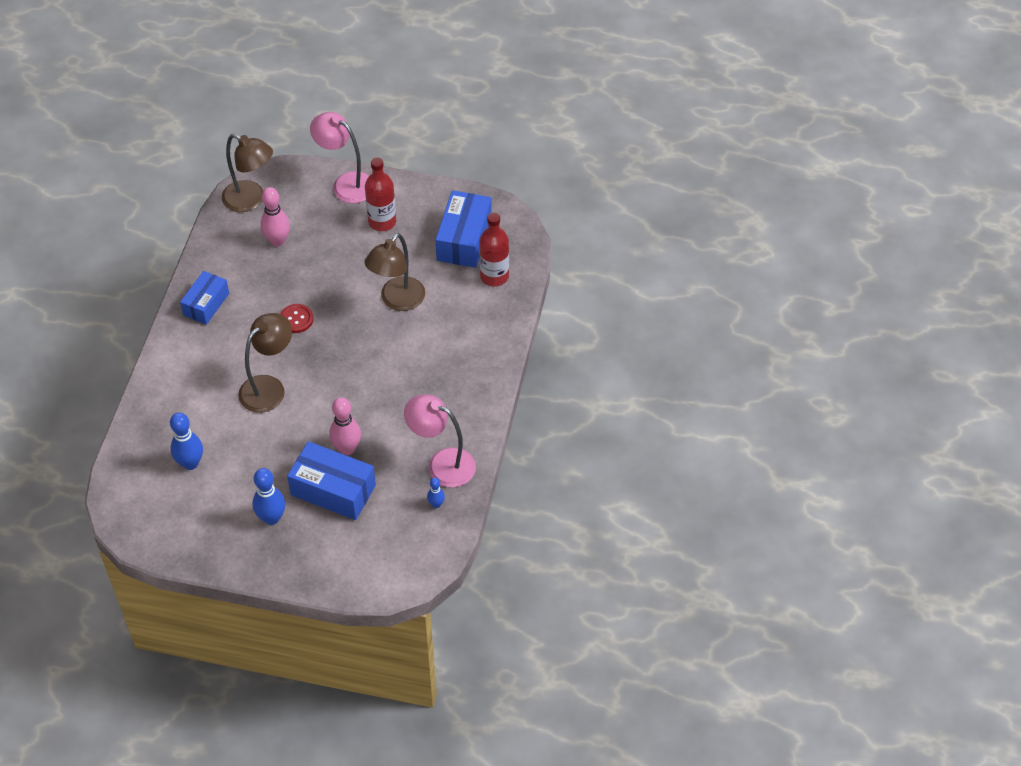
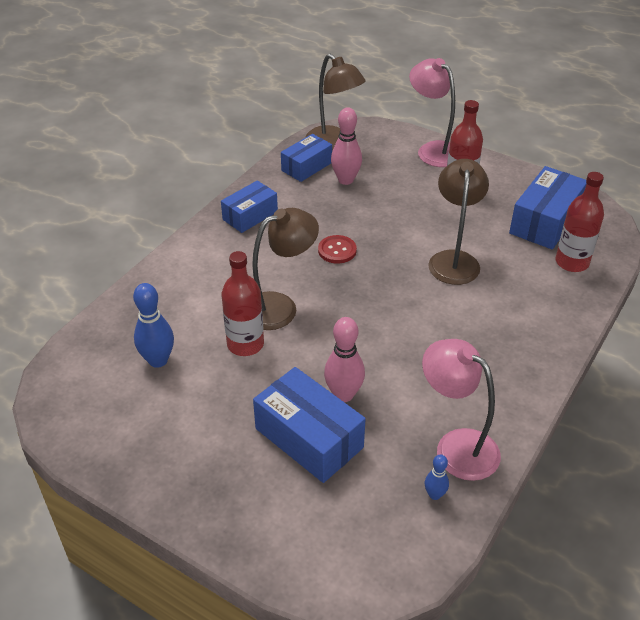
camera: 20 degrees right, 10 degrees down
(236, 235) = (306, 166): none -> blue box
(254, 429) = (245, 344): none -> red bottle
(271, 518) = (221, 449): blue bowling pin -> none
(397, 301) = (454, 260): brown lamp -> brown lamp turned 135 degrees clockwise

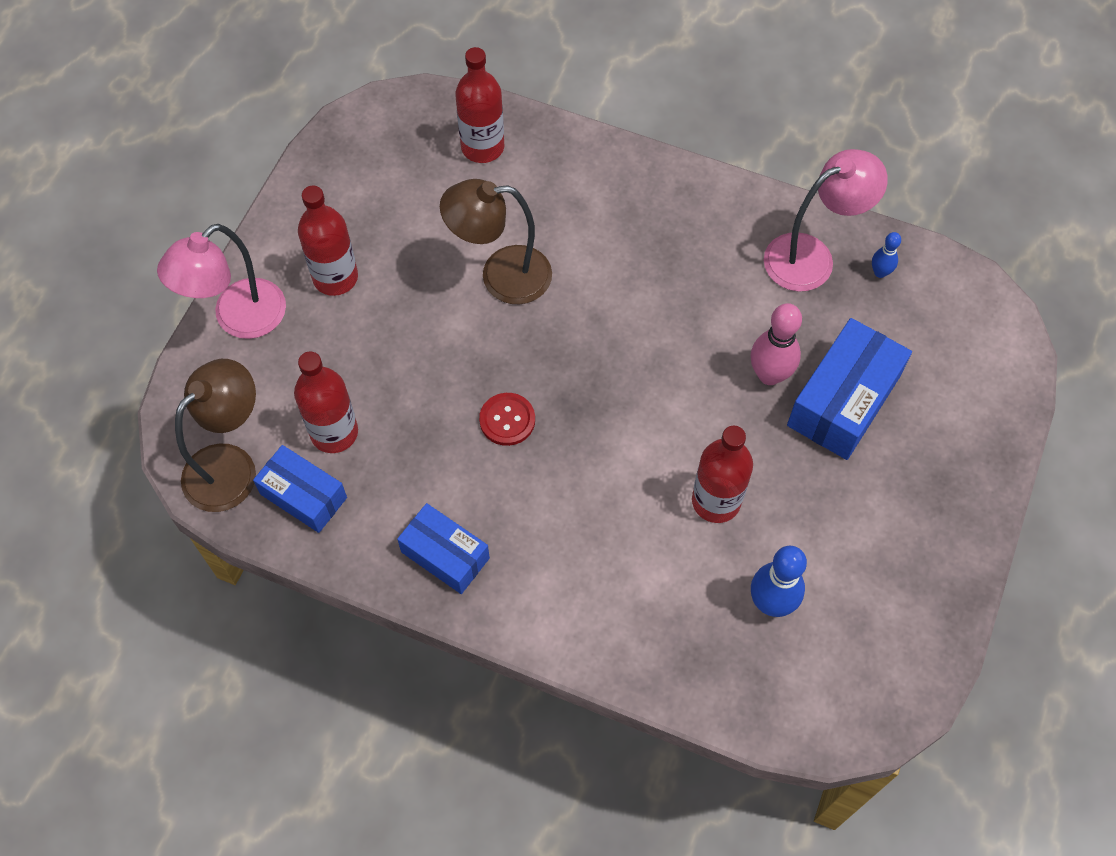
camera: 100 degrees left, 20 degrees up
(280, 307) = (637, 472): brown lamp -> none
(346, 180) = (334, 432): pink bowling pin -> red bottle
(456, 446) = (811, 256): pink lamp -> pink lamp turned 150 degrees counterclockwise
(545, 221) = (401, 174): blue box -> none

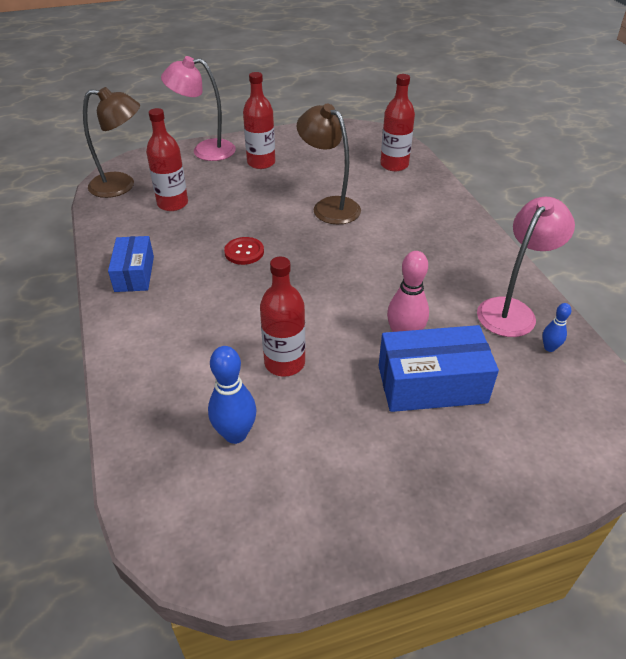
camera: 50 degrees right, 20 degrees down
(303, 496) = (125, 212): blue box -> none
(811, 256) = (512, 310): pink lamp -> pink lamp turned 75 degrees counterclockwise

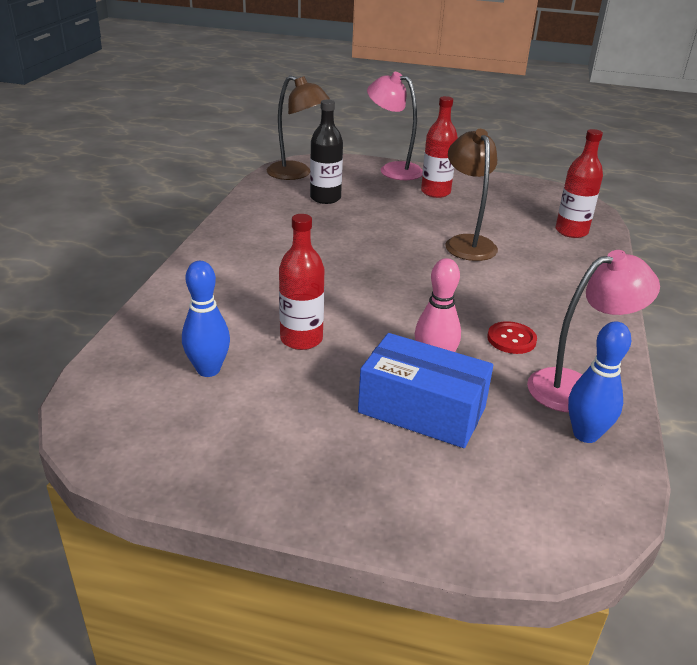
camera: 30 degrees right, 10 degrees down
(134, 274) = (244, 235): blue box -> none
(172, 203) = (325, 198): red bottle -> black bottle
(244, 252) = (350, 250): red button -> red button (511, 339)
(549, 348) = (585, 434): blue bowling pin -> blue bowling pin, size x1.84

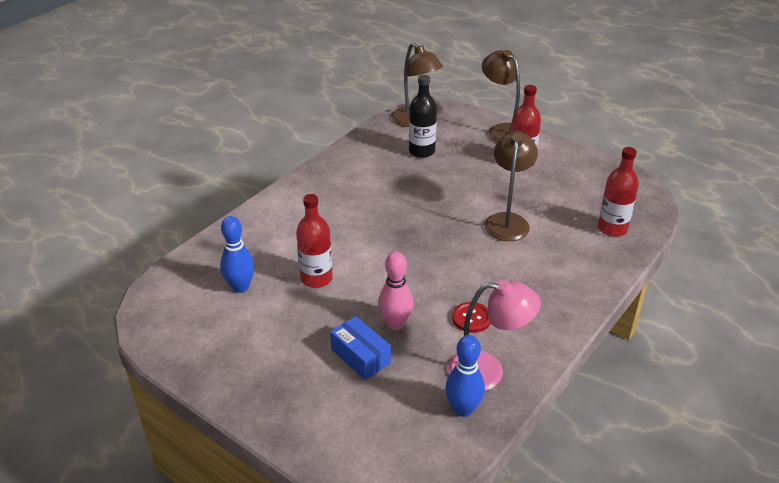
camera: 25 degrees right, 5 degrees up
(393, 169) = (502, 130): pink lamp -> brown lamp
(422, 410) = (360, 356): blue box -> blue box, size x0.65

